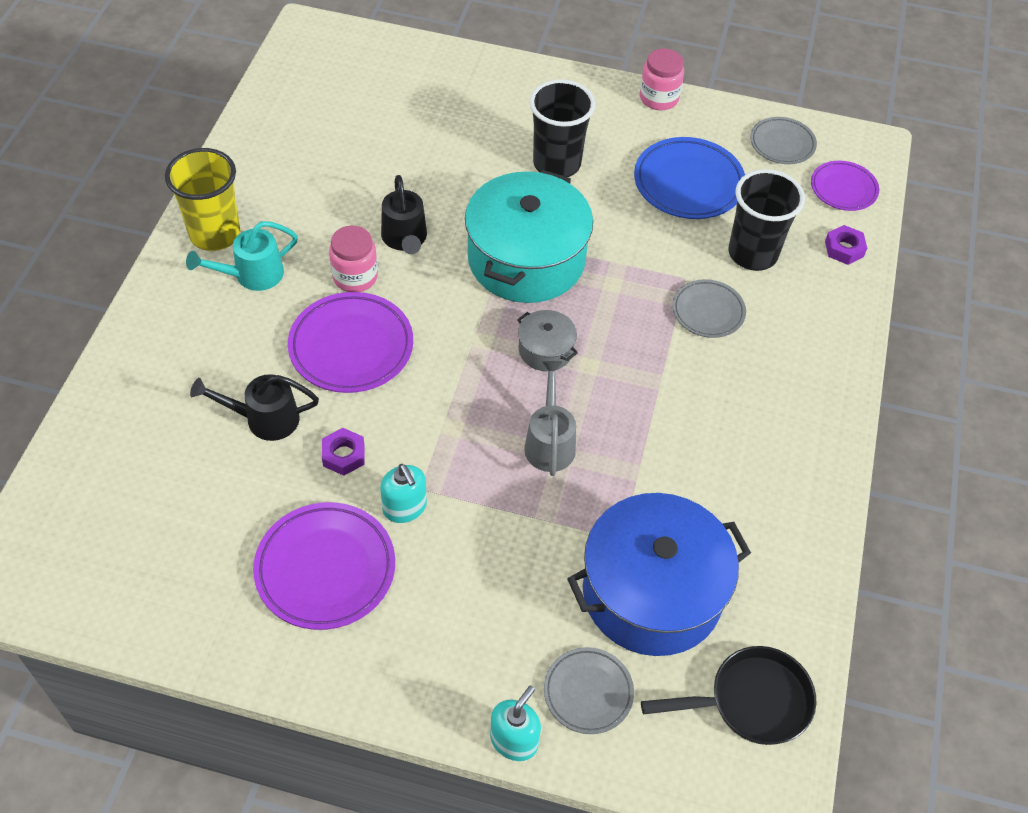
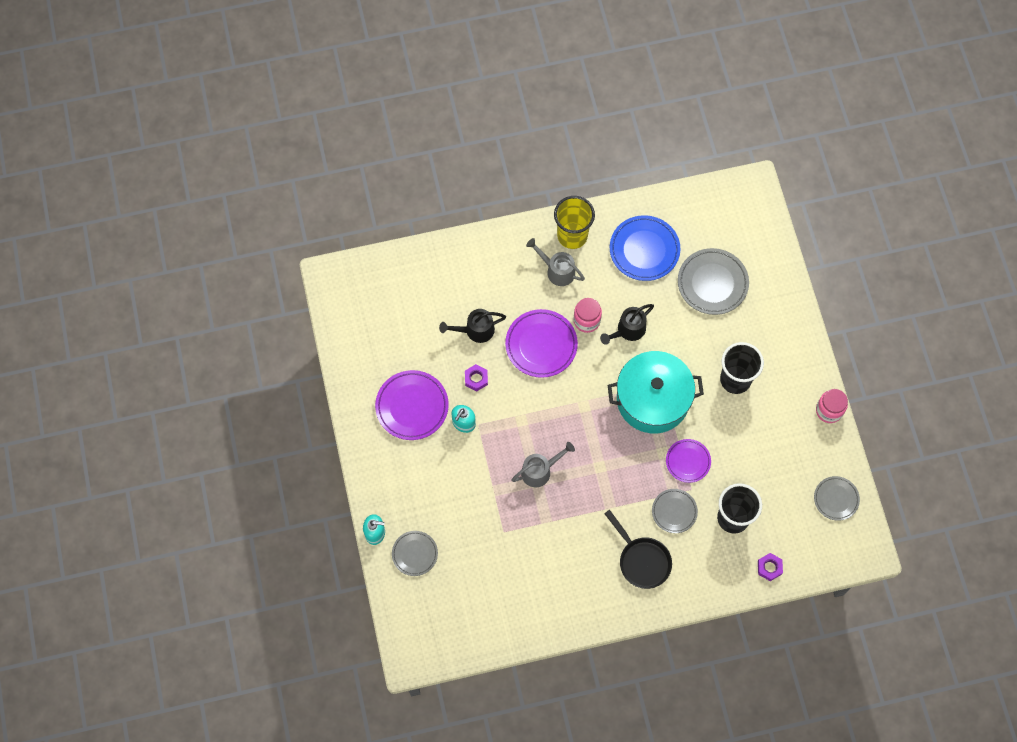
camera: 65 degrees right, 15 degrees up
(251, 275) = (556, 270): turquoise watering can -> grey watering can
(264, 419) = (475, 330): black watering can -> black watering can turned 75 degrees counterclockwise
(406, 125) = (712, 283): none -> grey plate
(545, 350) = (596, 440): grey pot -> none
(652, 592) = (482, 559): blue pot -> none
(688, 183) = (766, 459): blue plate -> blue plate (644, 250)
(751, 701) = (450, 629): black pan -> black pan (642, 560)
(843, 189) = (819, 549): purple plate -> purple plate (688, 461)

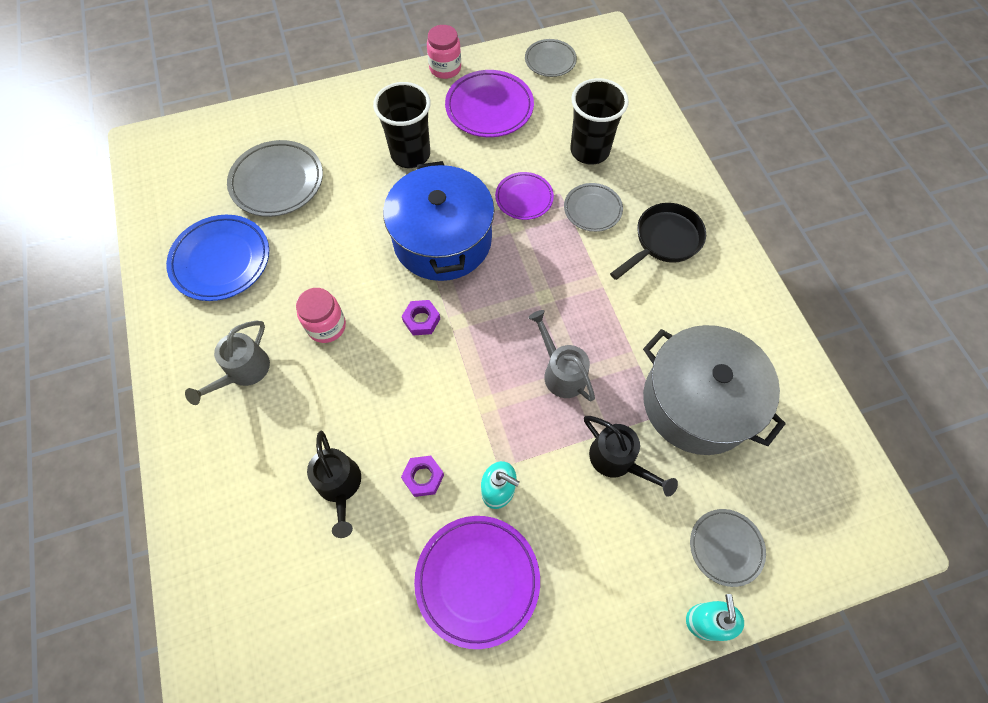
camera: 95 degrees left, 5 degrees down
(510, 557) = (697, 402): none -> grey pot
(541, 345) = (365, 385): purple plate -> purple plate (489, 108)
(572, 235) = (187, 354): yellow cup -> none
(627, 330) = (343, 274): black watering can -> black watering can (618, 461)
(652, 399) = (442, 240): turquoise pot -> blue pot
(769, 568) = (643, 115): purple nut -> purple nut (421, 320)

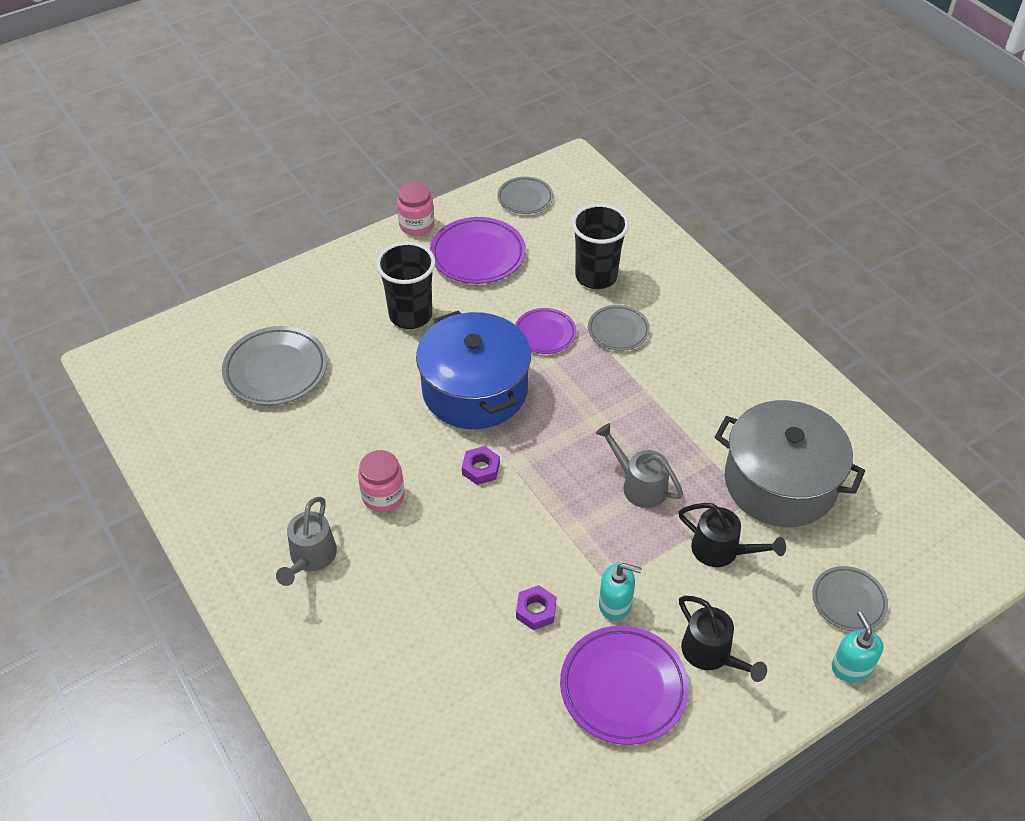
camera: 15 degrees left, 15 degrees down
(221, 261) = (244, 458): blue plate -> none
(340, 487) = (454, 639): black watering can -> black watering can (711, 654)
(664, 241) = (699, 345): black pan -> none

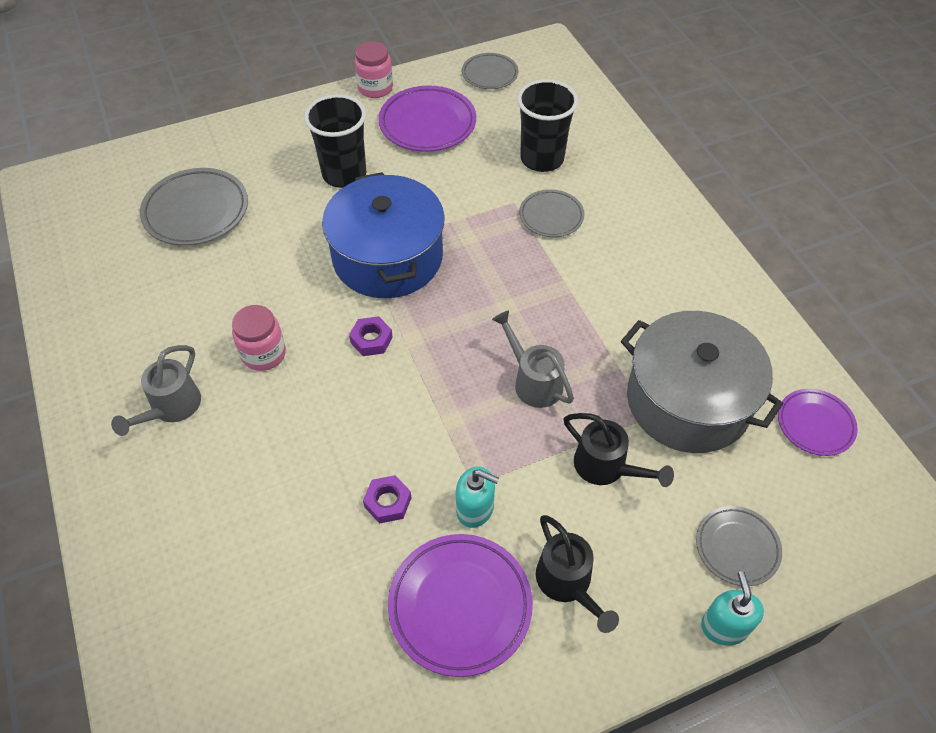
camera: 10 degrees right, 5 degrees up
(545, 334) = (474, 210): purple plate -> purple plate (815, 424)

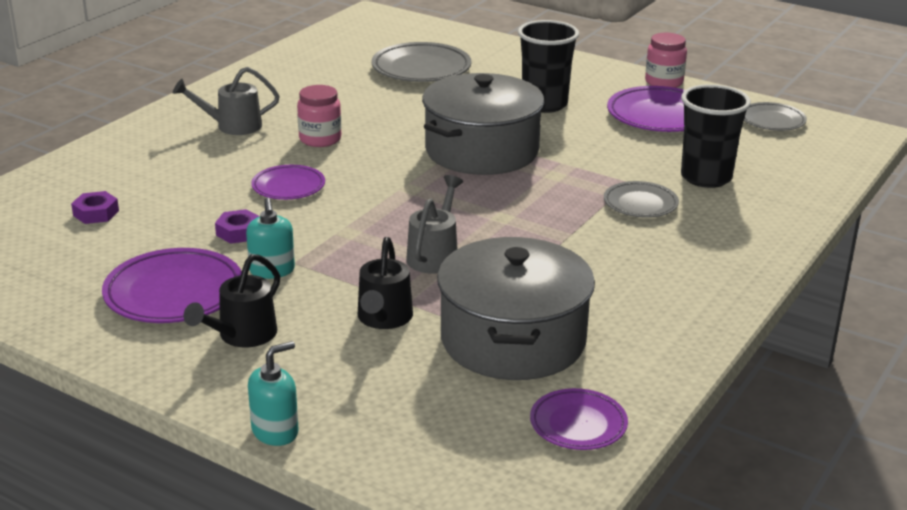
camera: 55 degrees right, 25 degrees down
(334, 423) = (288, 187): none -> purple plate
(371, 340) = (387, 173): purple nut -> purple nut (96, 213)
(388, 257) = (482, 151): blue pot -> grey pot
(737, 547) = (370, 415): grey plate -> none

